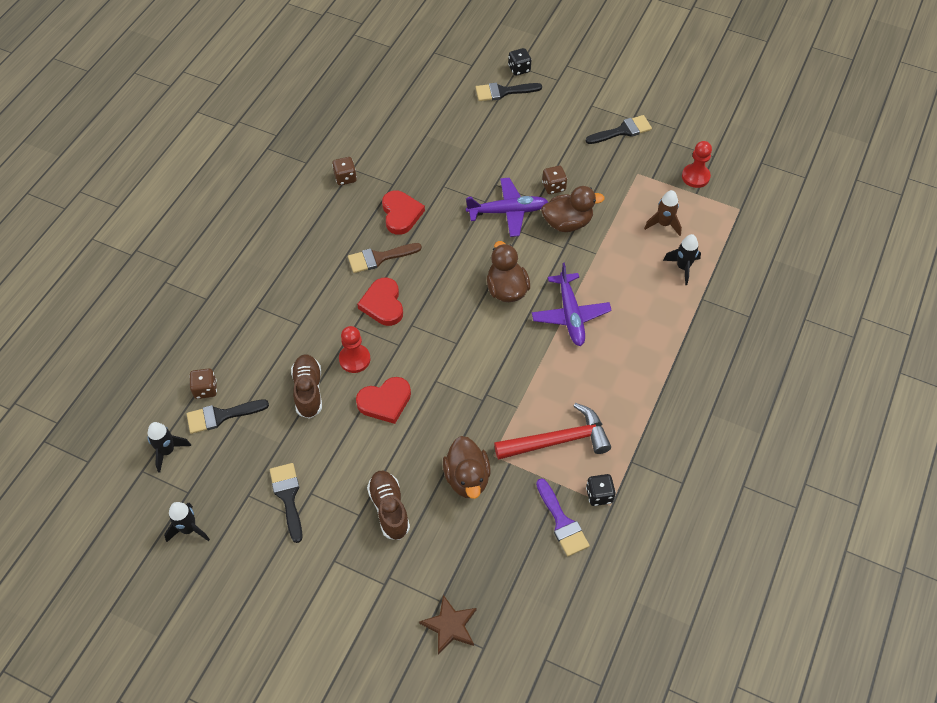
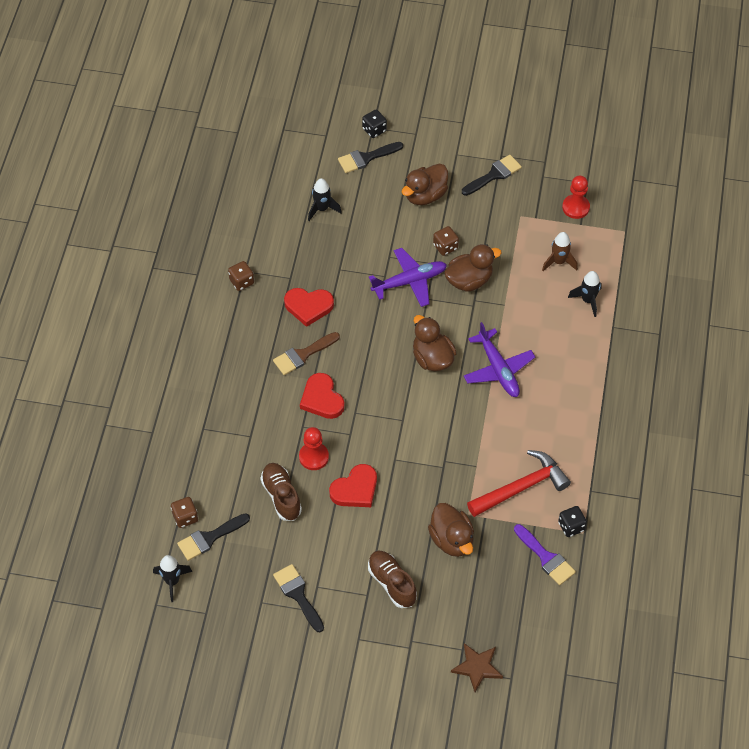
camera: 15 degrees left, 0 degrees up
(189, 529) = (219, 644): black rocket -> black rocket (322, 209)
(401, 214) = (308, 307): red heart -> red heart turned 120 degrees clockwise
(549, 136) = (425, 195): none -> brown duck

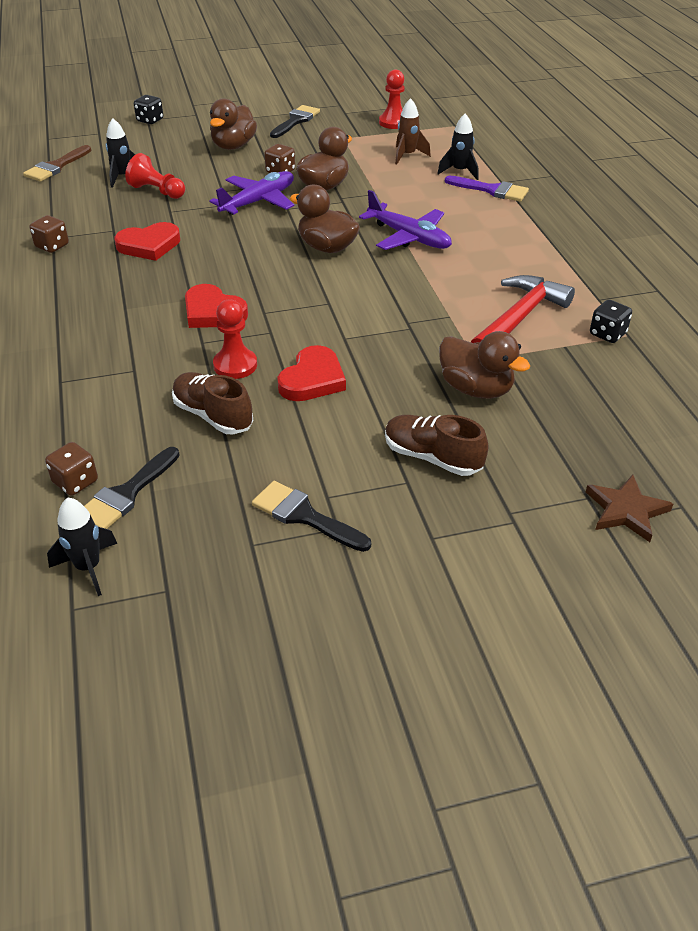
camera: 25 degrees left, 15 degrees down
(303, 355) = (165, 283): brown brush -> brown brush (56, 166)
(340, 239) = (157, 191): none -> red pawn
(366, 158) = (152, 137): black brush -> none
(546, 557) = (605, 370): purple brush -> purple brush (491, 190)

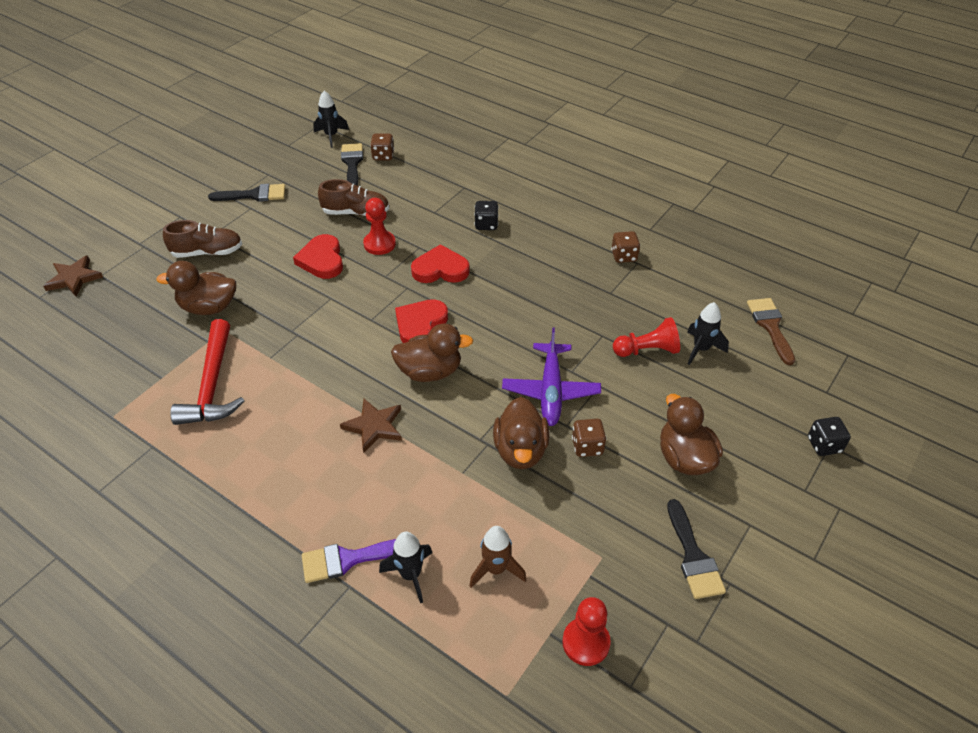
camera: 140 degrees right, 5 degrees up
(149, 245) = (563, 295): red heart -> red heart (420, 325)
(408, 237) = (374, 426): purple plane -> brown star
(607, 334) = (130, 408): black dice -> black dice (486, 224)

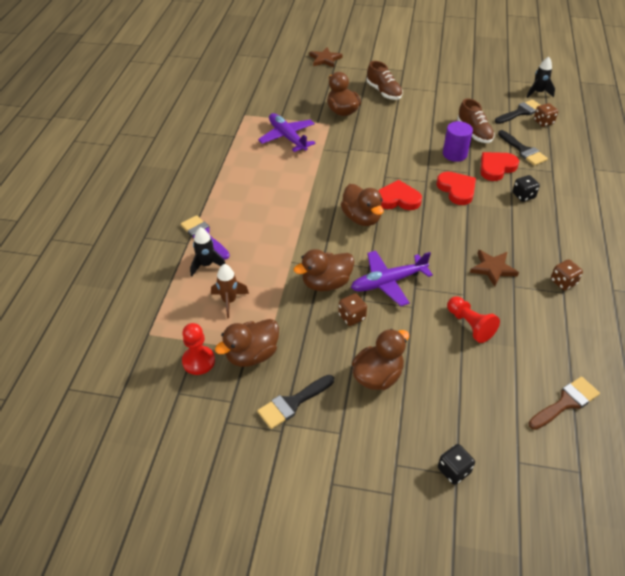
camera: 65 degrees right, 0 degrees up
(212, 385) = (287, 137): red hammer -> purple plane
(254, 195) = (448, 87): black brush -> black brush (523, 150)
(322, 260) = (417, 136): red heart -> red heart (496, 168)
(374, 426) = (301, 210): brown star -> brown star (493, 268)
(379, 244) = (454, 154): red pawn -> purple cylinder
(601, 574) = (252, 355): none -> brown duck
(701, 349) = (498, 359): black rocket -> none

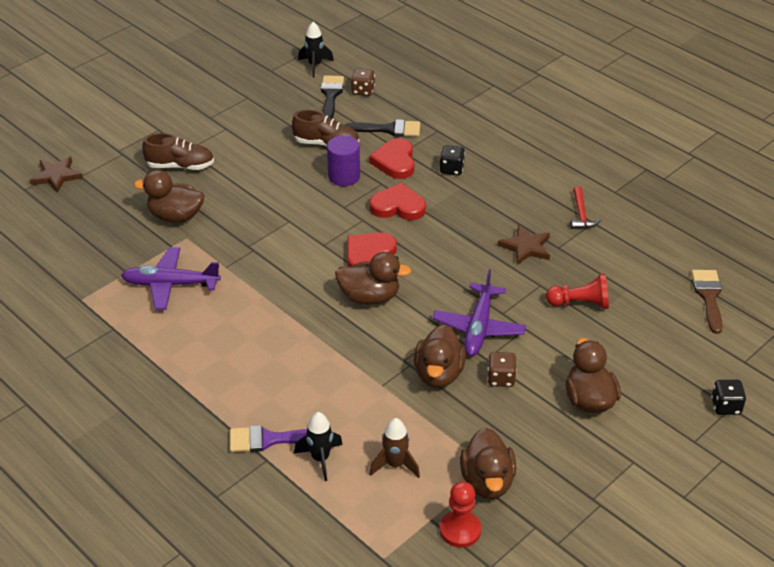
camera: 55 degrees left, 5 degrees down
(293, 403) = (573, 479): black brush -> none
(563, 282) = (581, 214): brown dice -> red hammer

